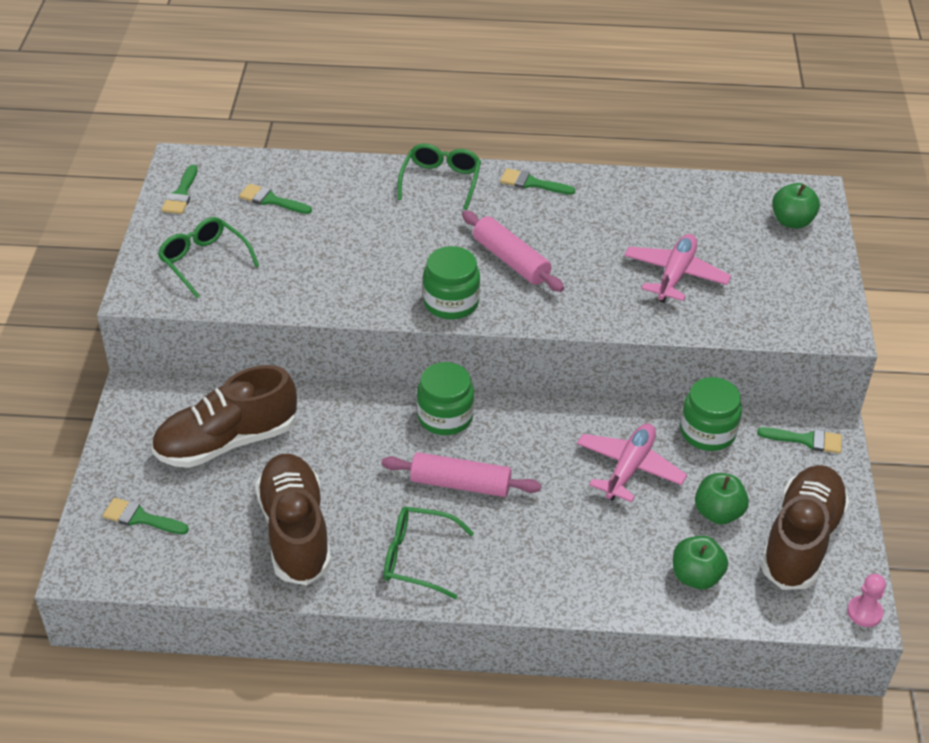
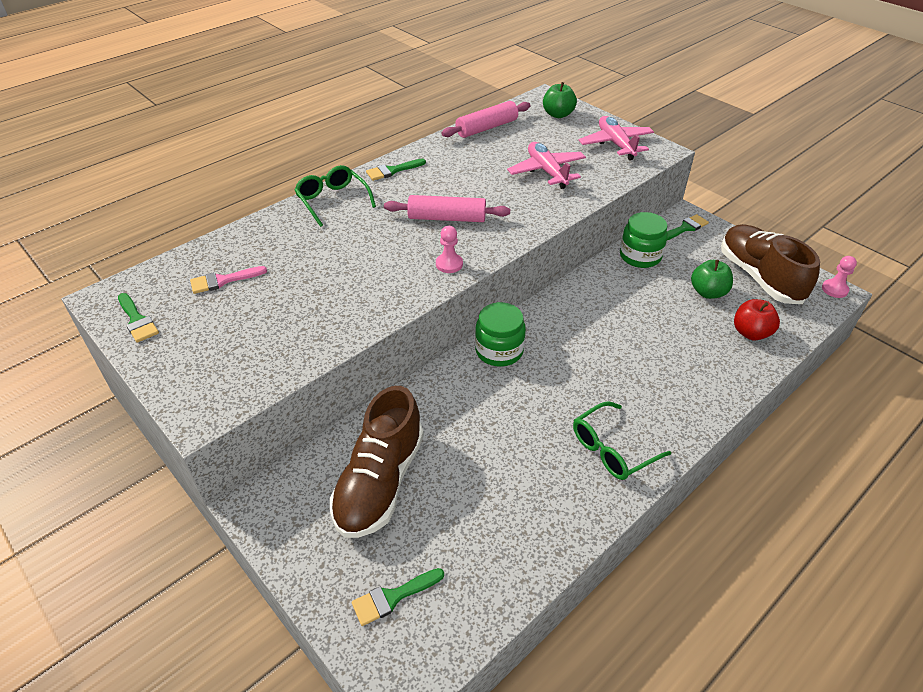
camera: 45 degrees left, 0 degrees up
(204, 262) = (228, 354): green glasses -> none
(271, 200) = (223, 280): green brush -> pink brush
(295, 531) = (516, 502): brown shoe -> none
(451, 302) = (449, 264): green jar -> pink pawn
(460, 484) = (567, 383): pink rolling pin -> pink rolling pin (486, 128)
(629, 468) = (635, 303): pink plane -> pink plane (616, 144)
(696, 576) = (750, 333): green apple -> red apple

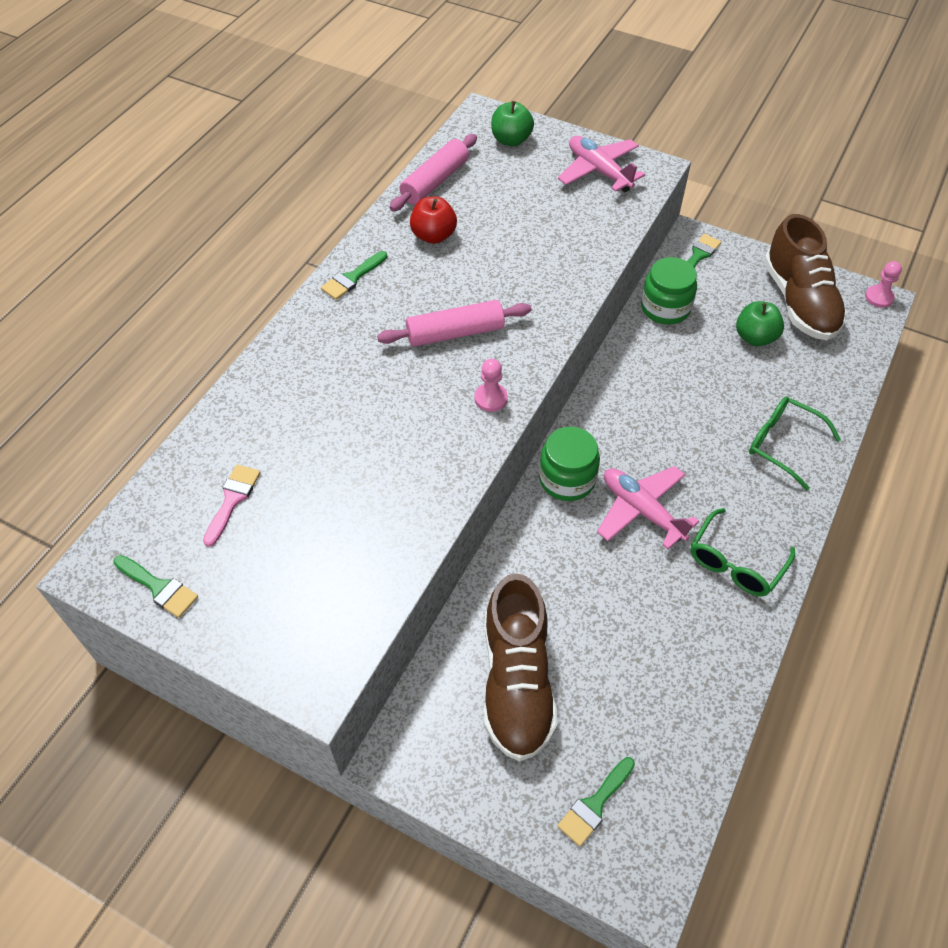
camera: 20 degrees left, 10 degrees up
(223, 280) = (232, 499): pink brush -> pink brush turned 150 degrees clockwise
(333, 201) = (302, 344): green glasses -> green glasses (783, 444)
(547, 171) = (538, 233): pink plane -> pink plane (641, 510)
(750, 333) = (816, 377): red apple -> red apple (433, 236)
(759, 277) = (799, 302): brown shoe -> brown shoe turned 150 degrees counterclockwise

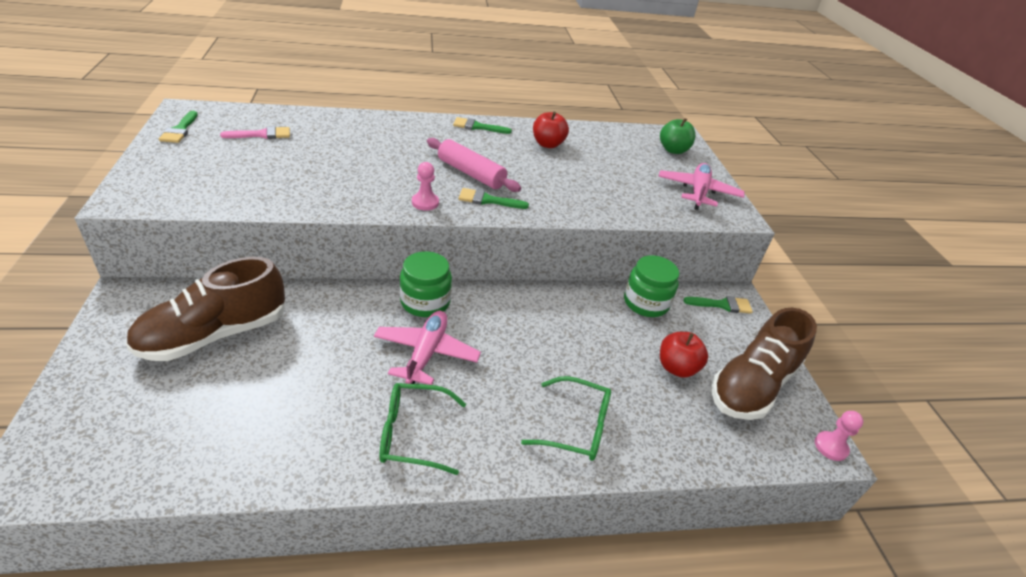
camera: 50 degrees right, 15 degrees down
(435, 182) = (595, 133): pink rolling pin -> none
(594, 805) = (107, 418): green brush -> green brush (487, 200)
(755, 337) = (676, 368): green apple -> red apple
(783, 444) = (575, 427): green glasses -> green glasses turned 105 degrees clockwise

